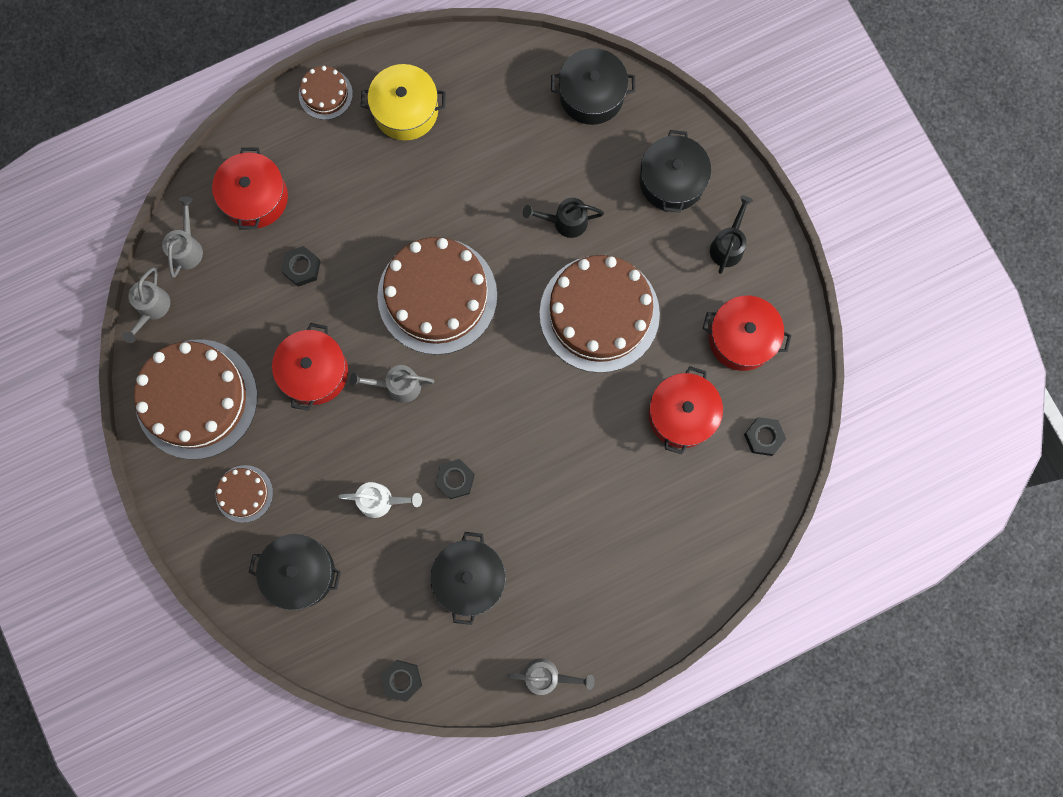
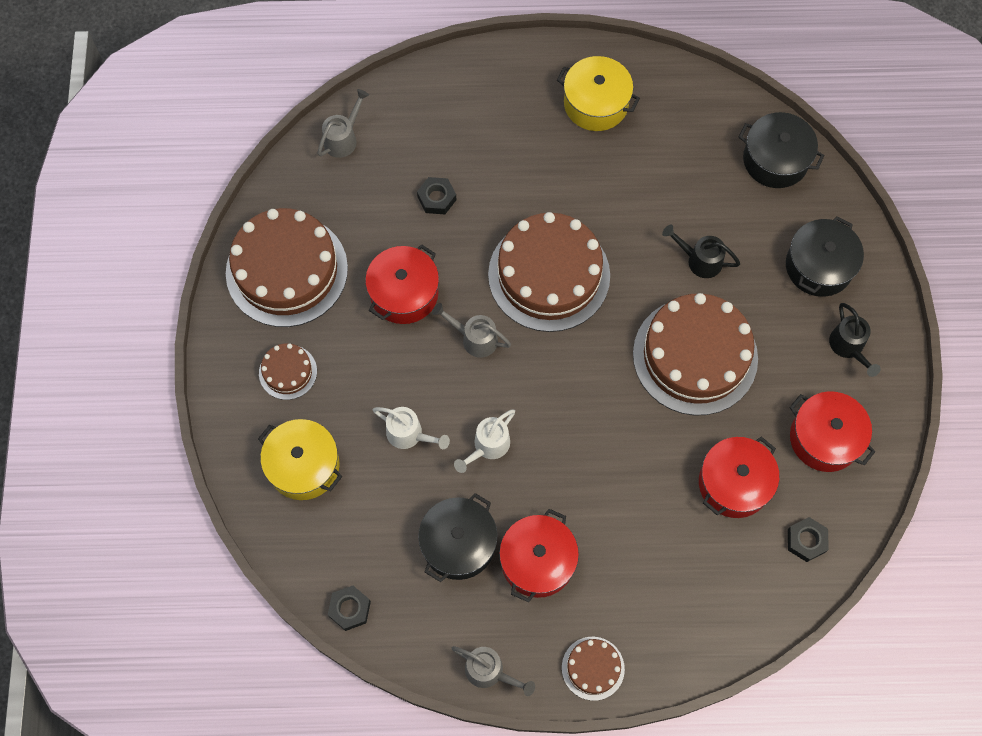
camera: 25 degrees right, 10 degrees down
(151, 309) = (286, 177): grey watering can -> none
(255, 197) = (424, 121): red pot -> red pot (537, 561)
(300, 572) = (304, 466): black pot -> yellow pot
(325, 94) = (529, 61): brown cake -> brown cake (593, 668)
(455, 479) = (488, 446): black nut -> white watering can
(728, 245) = (848, 347): black watering can -> black watering can turned 120 degrees clockwise

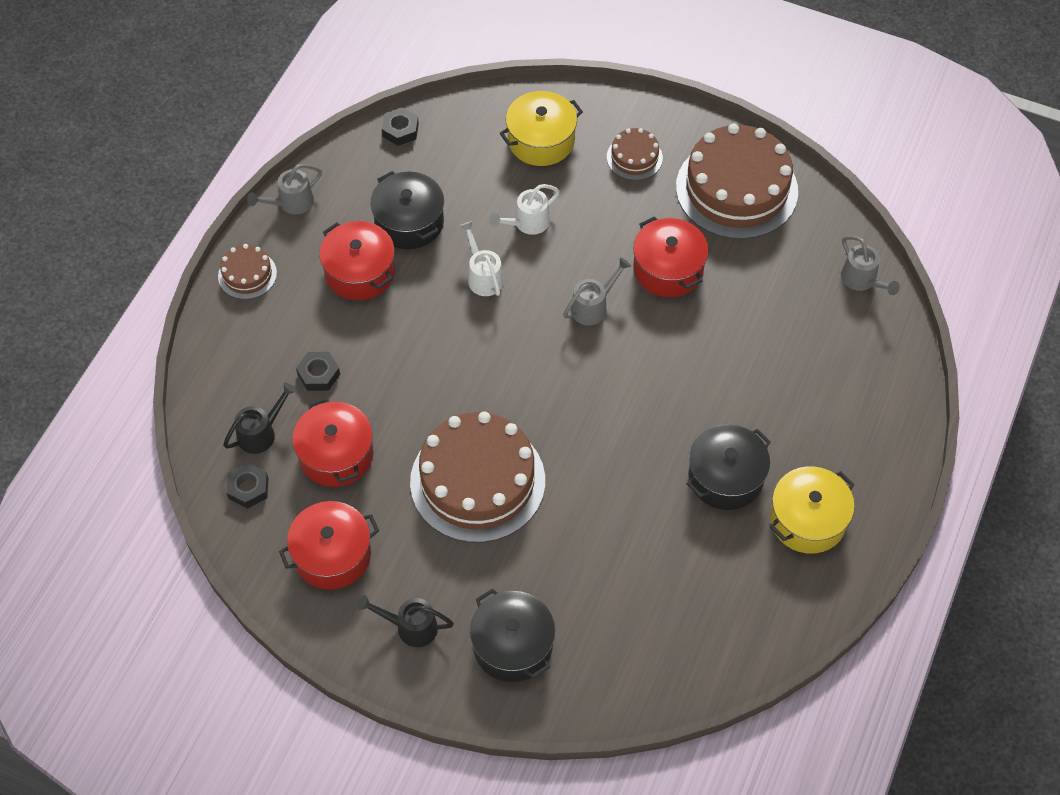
camera: 115 degrees right, 10 degrees down
(437, 198) = (758, 332): black nut -> black nut (318, 374)
(549, 275) = (628, 393): brown cake -> none
(699, 260) = (577, 534): black watering can -> black watering can (261, 433)
(775, 160) = (658, 667): black pot -> black pot (725, 477)

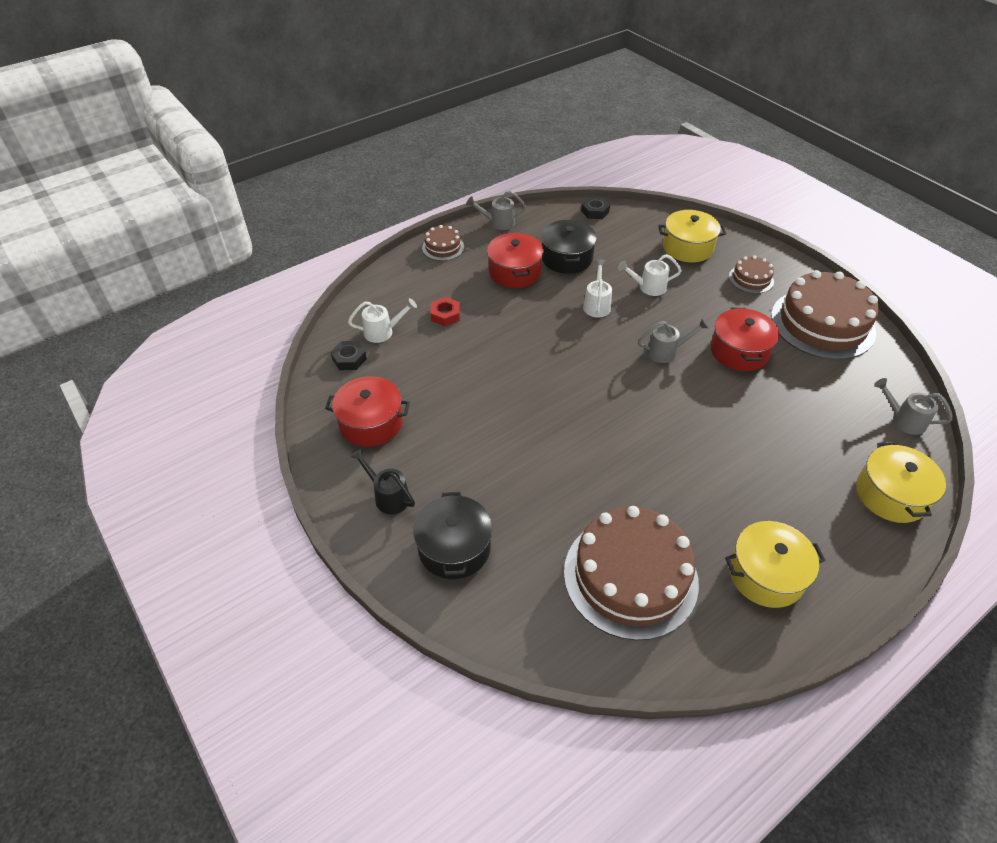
camera: 30 degrees right, 10 degrees down
(261, 433) = (383, 332): black watering can -> white watering can
(318, 374) = (445, 315): black nut -> red nut
(336, 454) = (421, 364): red pot -> none
(477, 481) = (507, 423): brown cake -> brown cake (630, 576)
(725, 477) = (708, 508): black pot -> none
(862, 280) = (903, 420): grey watering can -> grey watering can turned 120 degrees clockwise
(881, 376) = (890, 494): none -> yellow pot

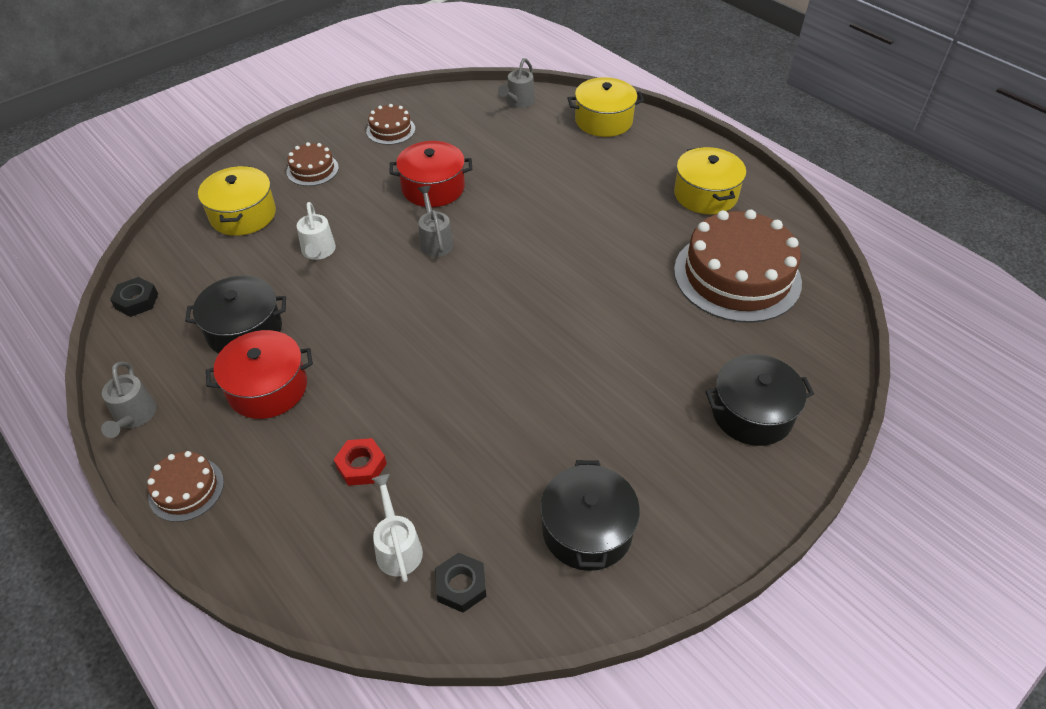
camera: 95 degrees left, 0 degrees up
(371, 423) = (587, 530): red pot -> black pot
(388, 496) = (702, 488): black watering can -> none
(597, 304) = (348, 299): white watering can -> none
(822, 323) = (390, 130): brown cake -> brown cake, size x0.46

